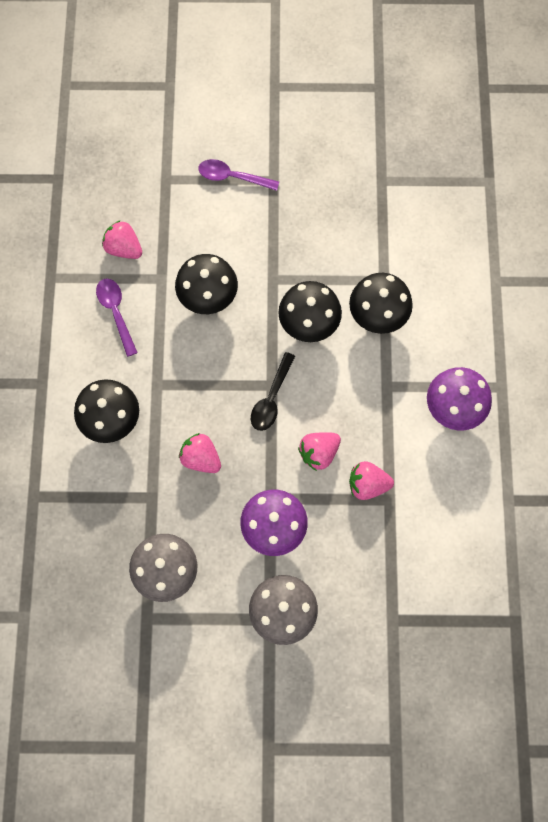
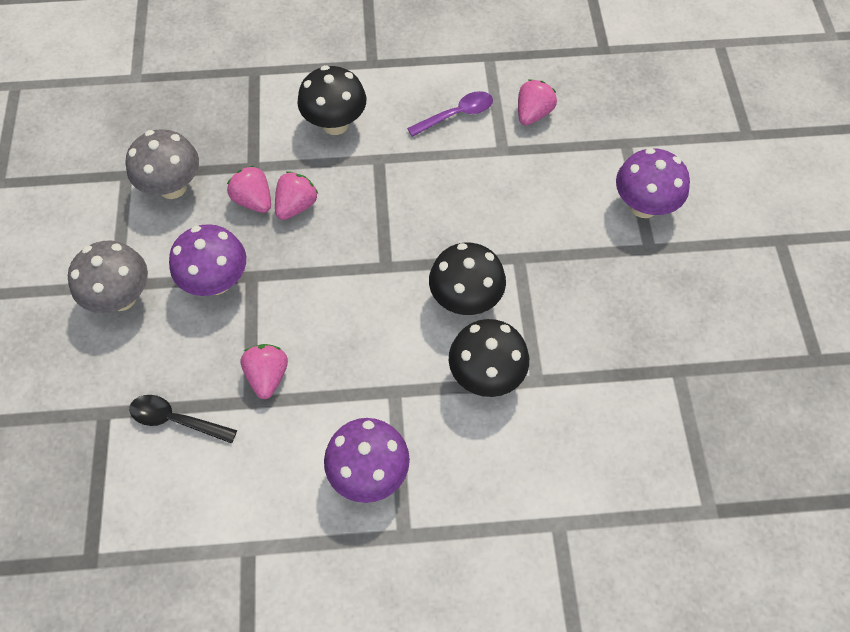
camera: 85 degrees right, 10 degrees down
(208, 298) = (485, 196): black mushroom -> none
(232, 177) = (643, 206): purple spoon -> purple mushroom
(271, 398) = (369, 267): black spoon -> black spoon (176, 420)
(319, 453) = (305, 321): pink strawberry -> pink strawberry (254, 200)

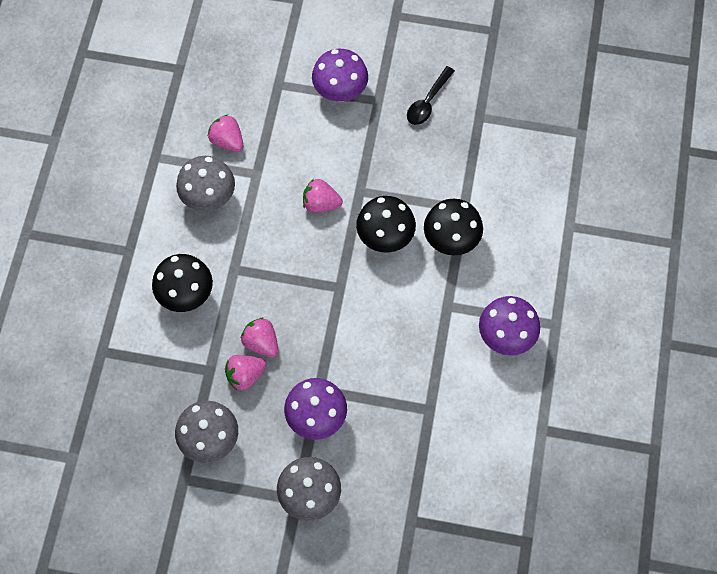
camera: 75 degrees left, 5 degrees up
(176, 420) = (431, 466): black spoon -> black spoon (428, 102)
(267, 376) = (412, 393): pink strawberry -> pink strawberry (321, 203)
(457, 115) = (209, 198): purple spoon -> grey mushroom

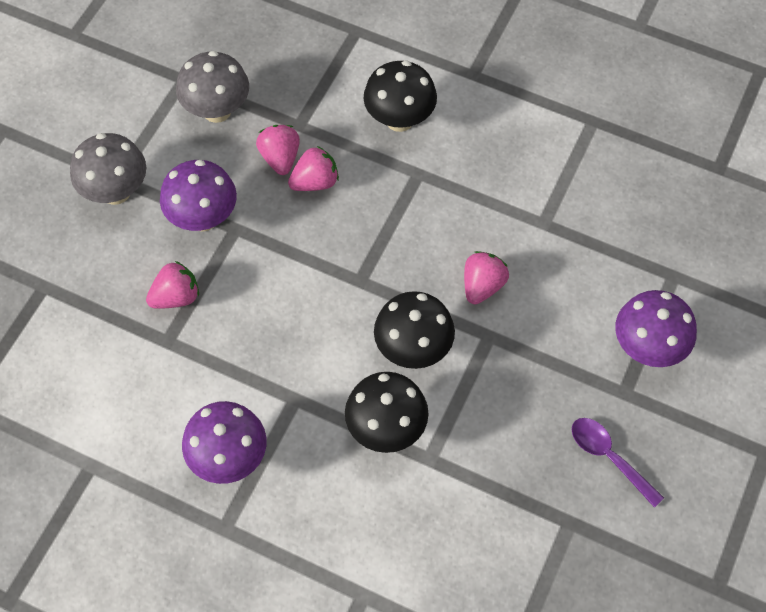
camera: 105 degrees right, 5 degrees down
(209, 198) = (522, 165): grey mushroom -> none
(227, 141) = (599, 200): pink strawberry -> pink strawberry (176, 297)
(428, 102) = (609, 457): black spoon -> purple spoon

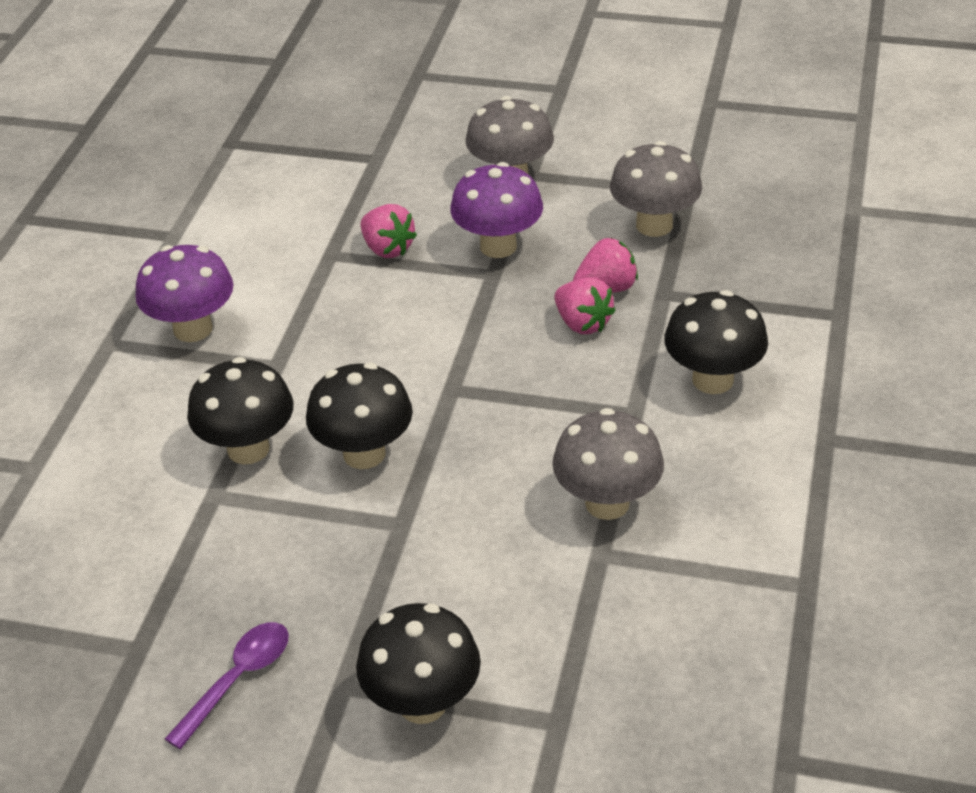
camera: 80 degrees right, 20 degrees down
(482, 286) = (476, 504): pink strawberry -> none
(500, 208) = (607, 503): none -> grey mushroom
(647, 348) = (422, 703): purple mushroom -> black mushroom

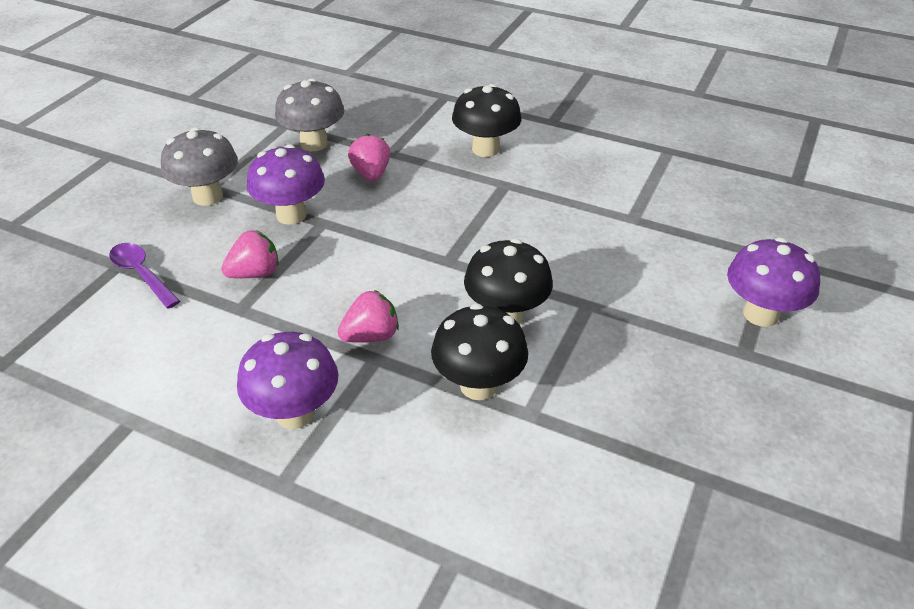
camera: 80 degrees left, 0 degrees up
(238, 679) = (740, 412): purple spoon -> purple spoon (141, 274)
(422, 703) = (761, 314): black mushroom -> purple mushroom
(582, 323) = (404, 190): pink strawberry -> pink strawberry (371, 336)
(607, 503) = (587, 208): grey mushroom -> none

